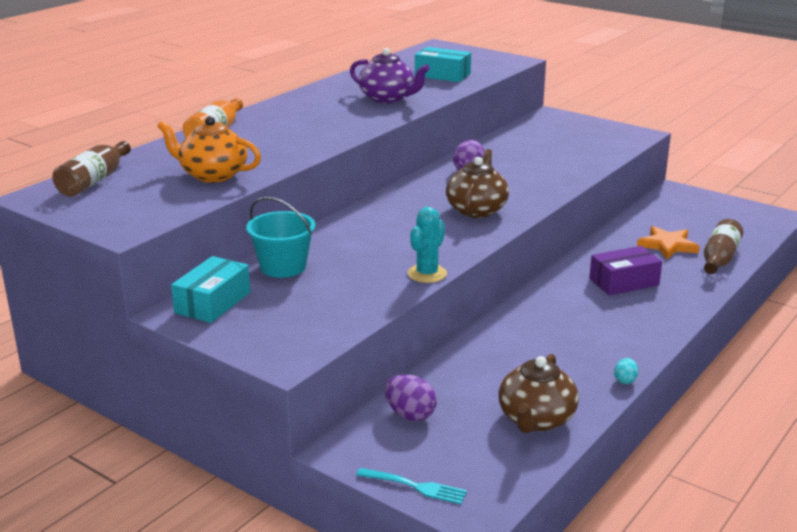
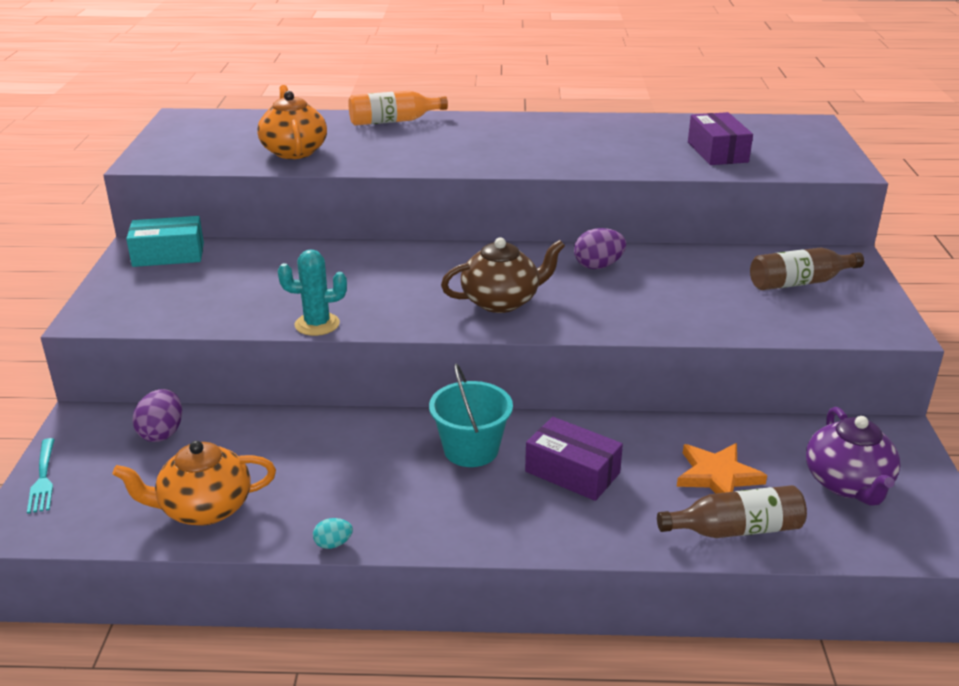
camera: 55 degrees right, 5 degrees up
(94, 181) = (233, 121): brown bottle -> brown bottle (799, 282)
(283, 267) = (263, 257): turquoise bucket -> turquoise bucket (471, 449)
(388, 98) = (597, 151): purple teapot -> purple teapot (847, 484)
(442, 75) = (717, 152): turquoise box -> purple box
(536, 420) = (204, 508): brown teapot -> orange teapot

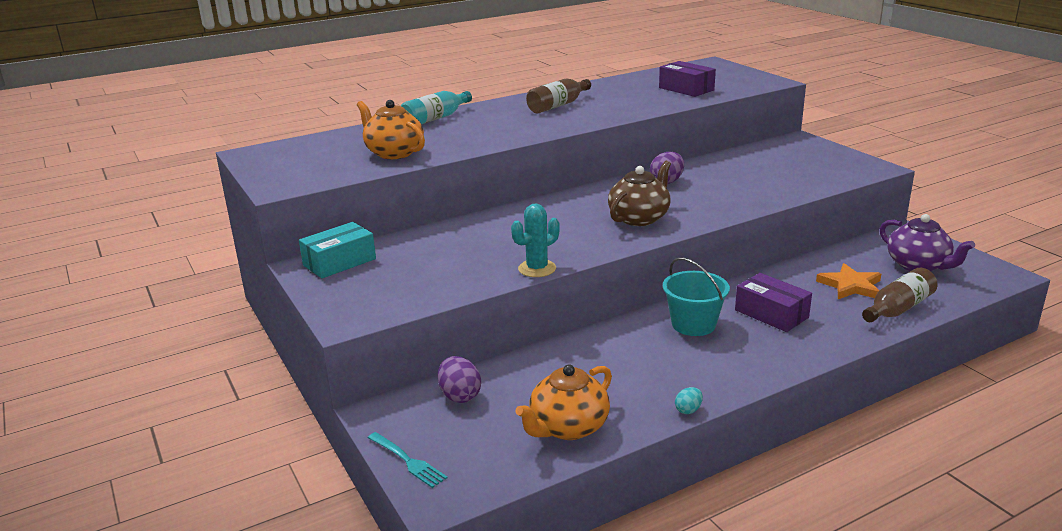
camera: 30 degrees left, 5 degrees down
(393, 121) = (435, 118): orange bottle -> turquoise bottle
(572, 472) = (771, 314): purple box -> purple box turned 45 degrees clockwise
(799, 282) = (793, 158): brown bottle -> brown bottle (558, 105)

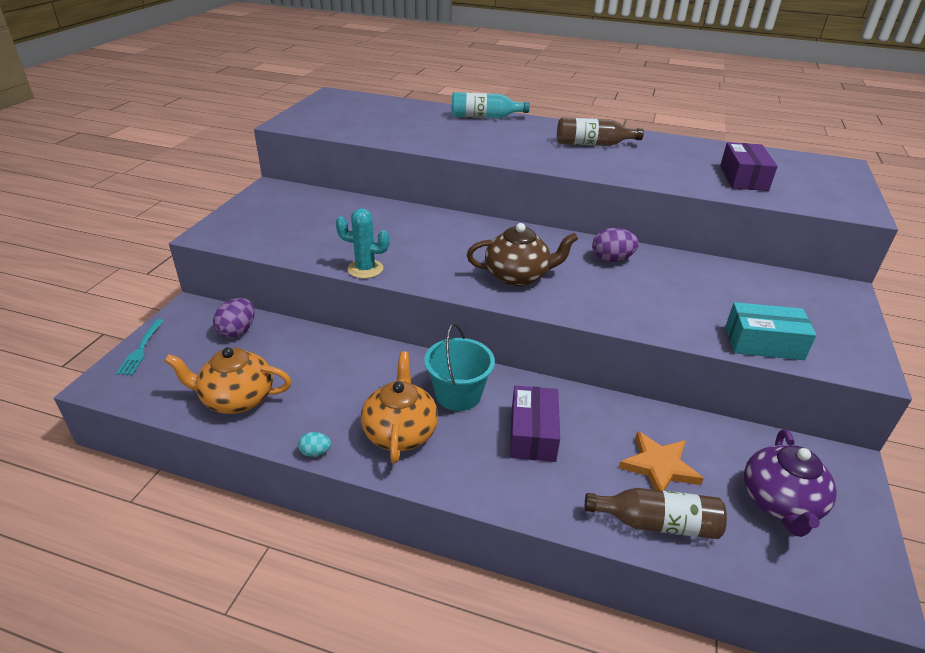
camera: 45 degrees right, 10 degrees up
(339, 262) = (288, 196): turquoise box -> turquoise box (763, 343)
(394, 153) = (397, 130): orange teapot -> orange teapot (400, 432)

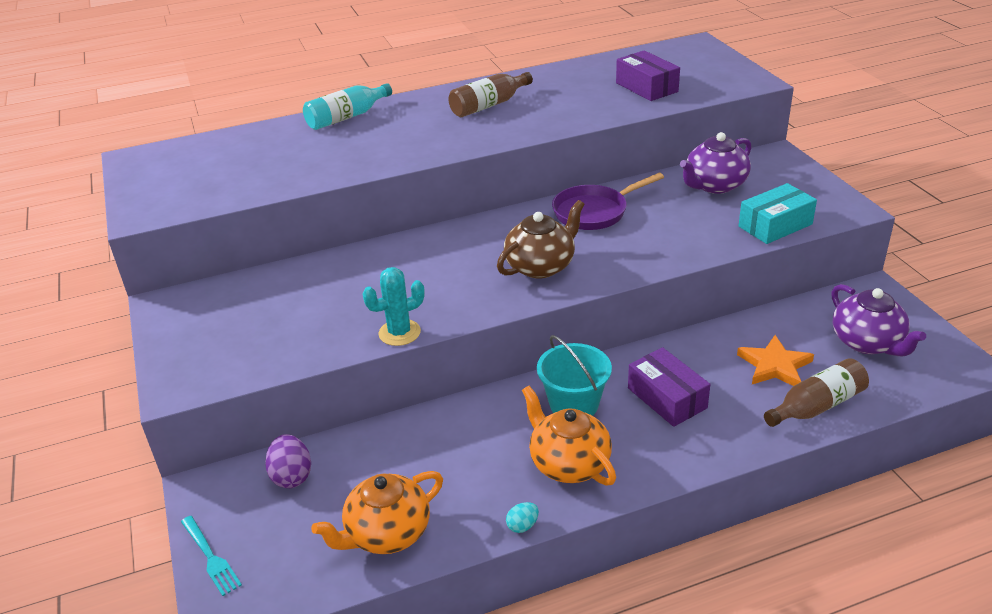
camera: 35 degrees left, 0 degrees up
(611, 260) = (594, 212): purple egg -> purple pan
(746, 287) = (714, 185): none -> purple teapot

